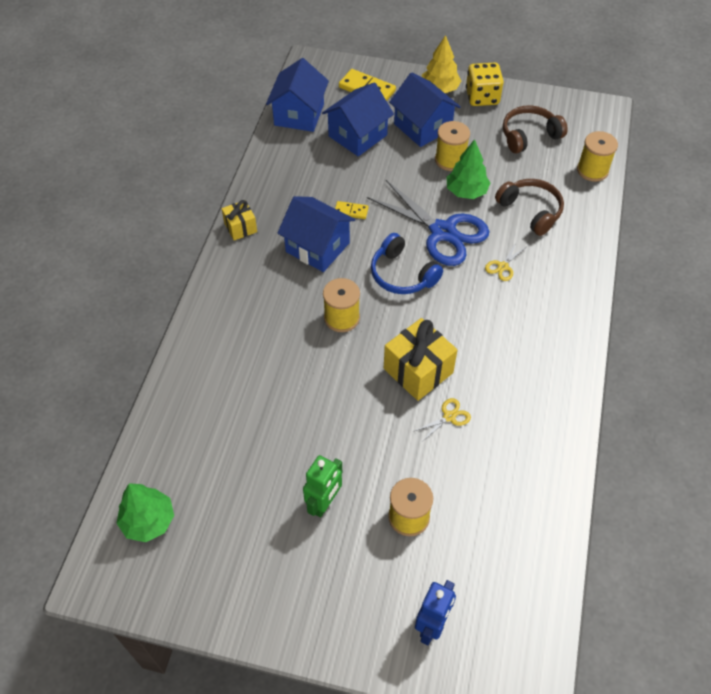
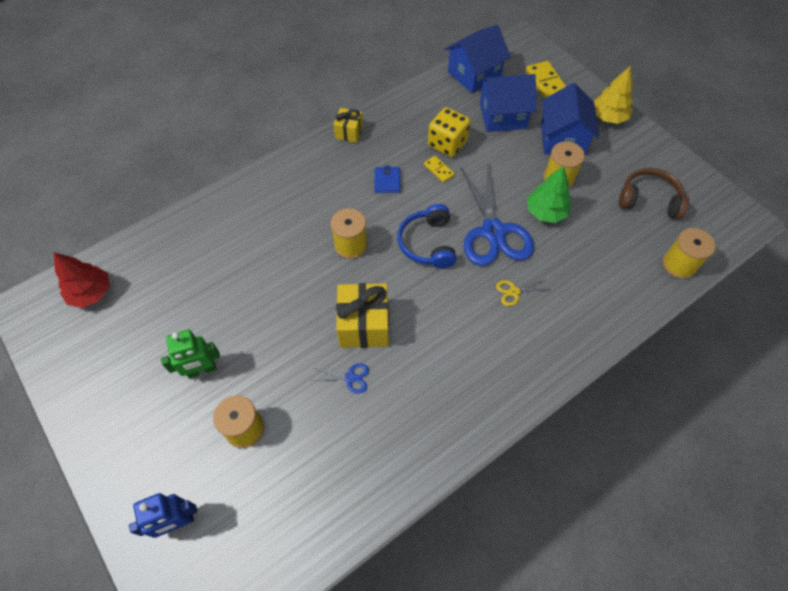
camera: 40 degrees right, 5 degrees up
(148, 521) = (91, 293): green tree -> red tree
(317, 247) = (387, 181): blue house -> blue wallet
(449, 416) = (350, 378): yellow scissors -> blue scissors
(482, 97) = (639, 144): yellow dice -> yellow dice (447, 144)
(530, 211) = (585, 263): brown headphones -> none

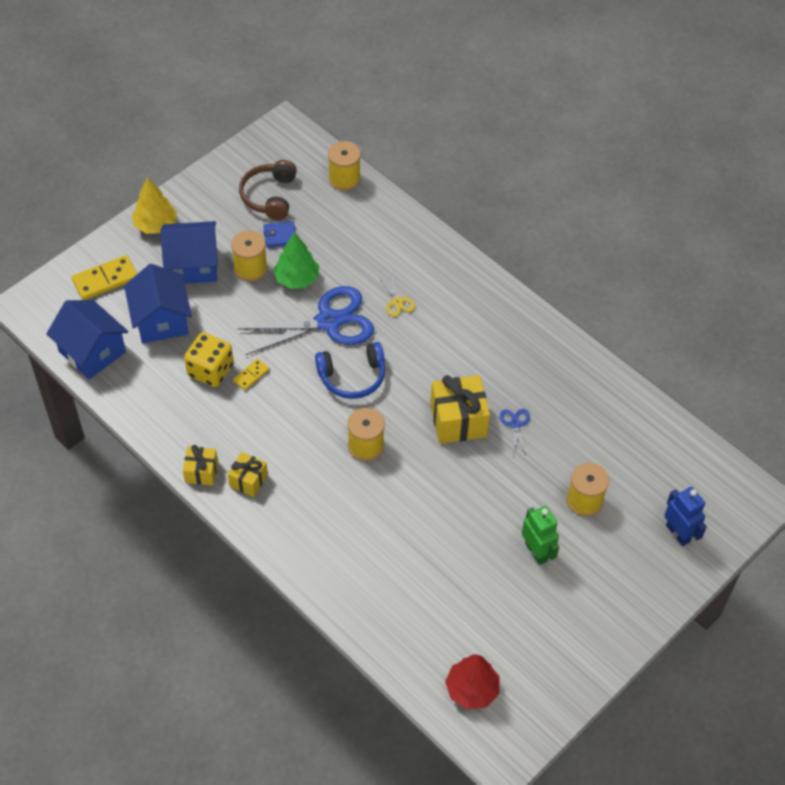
camera: 100 degrees left, 5 degrees down
(334, 160) = (248, 480): none -> yellow gift
(387, 181) = (273, 423): blue wallet -> blue wallet (280, 236)

